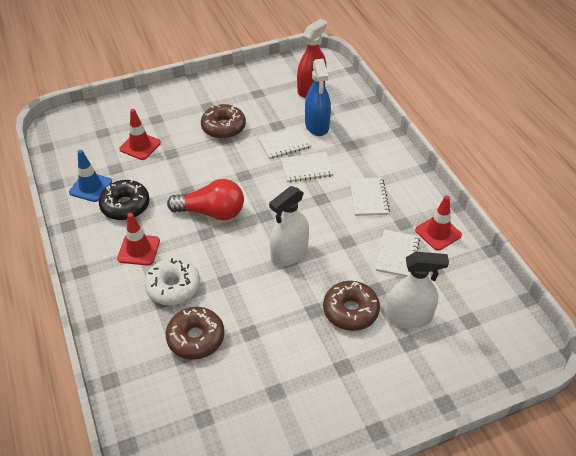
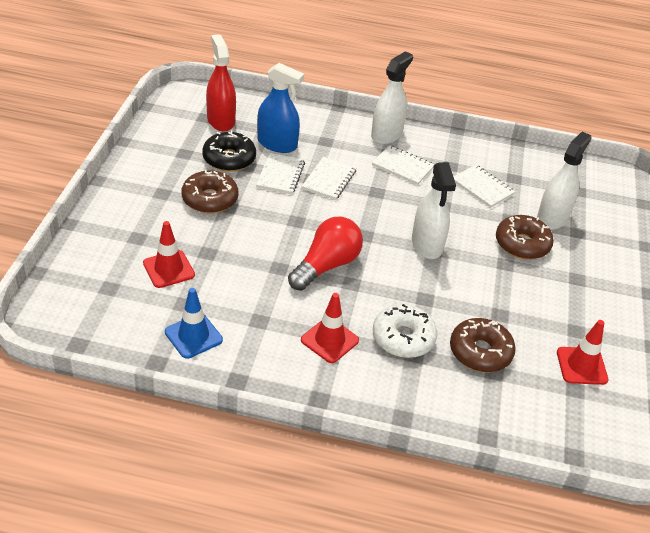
camera: 60 degrees left, 5 degrees down
(125, 206) = (253, 322): black donut -> black donut (229, 159)
(398, 171) = (386, 134): none -> white spray bottle
(438, 233) = (477, 155): red traffic cone -> red traffic cone (581, 366)

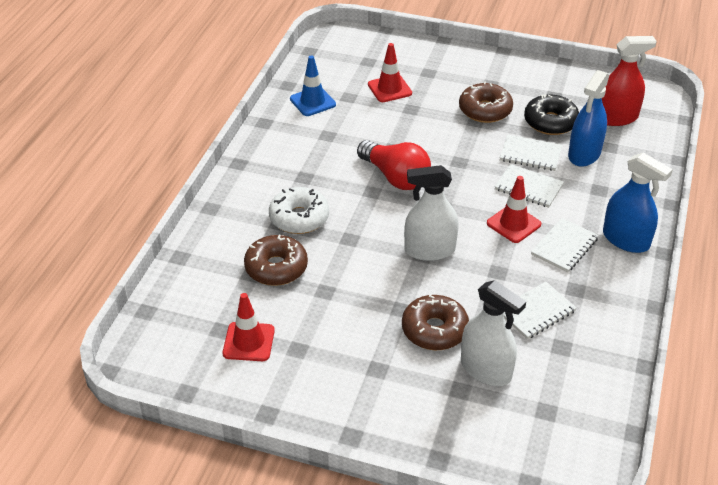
camera: 100 degrees right, 0 degrees up
(329, 340) = (301, 173): red traffic cone -> red traffic cone (513, 224)
(386, 134) = (626, 240): white spray bottle -> blue spray bottle

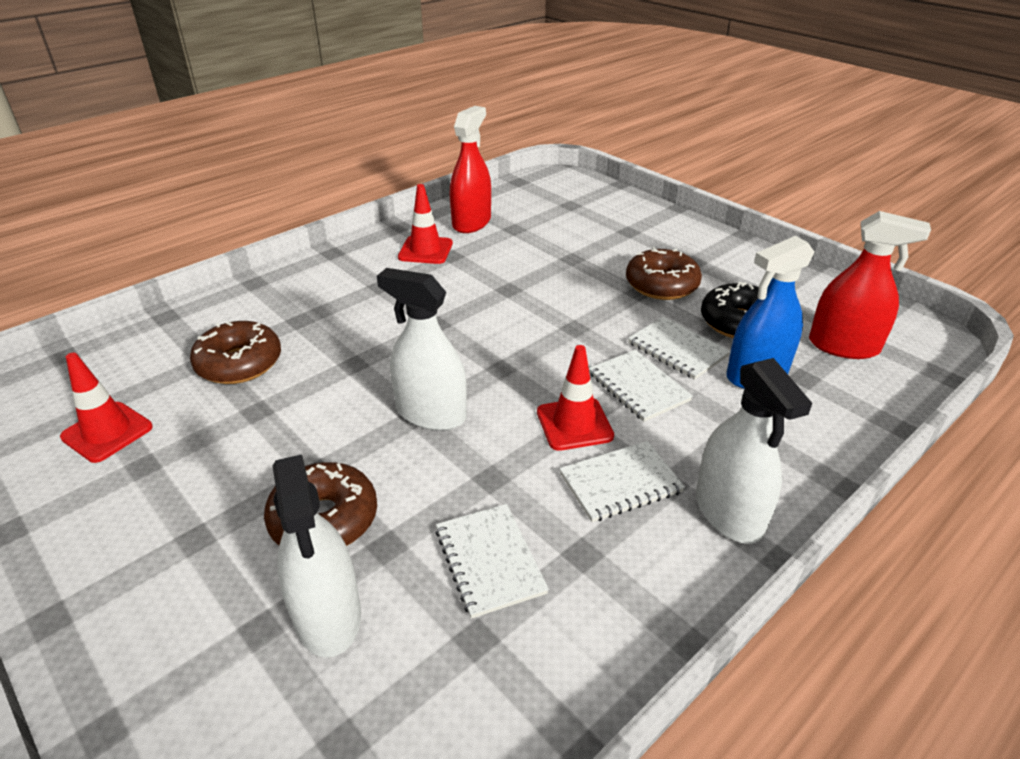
camera: 30 degrees right, 5 degrees down
(299, 218) = (326, 322): white donut -> none
(312, 102) = (471, 222): blue traffic cone -> red spray bottle
(389, 89) = (567, 234): red traffic cone -> red traffic cone (425, 250)
(395, 177) = (479, 318): red light bulb -> none
(536, 312) = (489, 561): white notebook -> white notebook turned 75 degrees clockwise
(626, 240) = (729, 512): blue spray bottle -> white spray bottle

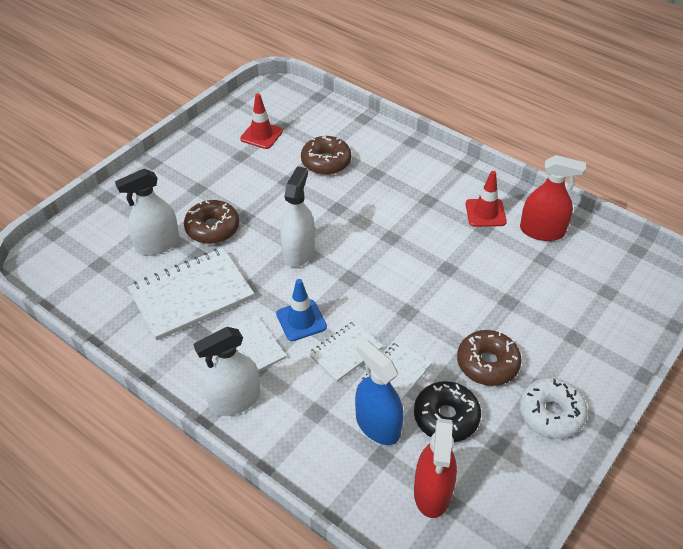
camera: 80 degrees right, 10 degrees up
(489, 561) = (191, 295): white notebook -> white notebook, size x1.80
(574, 424) = (301, 320): red traffic cone -> blue traffic cone
(727, 260) = (550, 413): none -> white donut

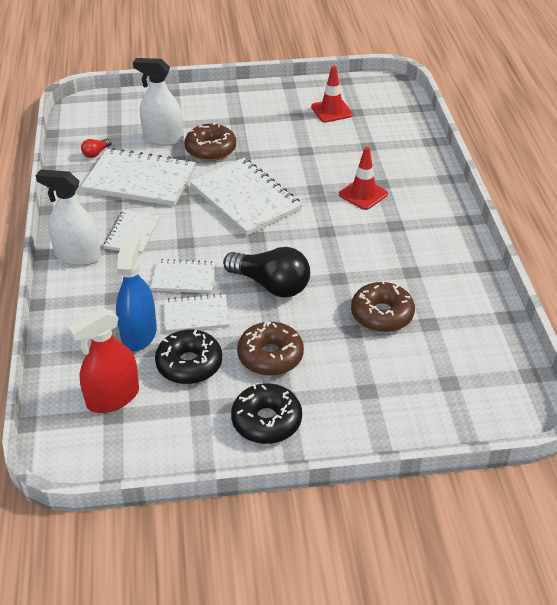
camera: 45 degrees right, 5 degrees down
(116, 297) = (96, 153): none -> red light bulb
(298, 252) = (245, 199): white spray bottle -> white notebook
(301, 320) = (184, 240): blue traffic cone -> none
(326, 162) = (353, 154): brown donut -> brown donut (382, 315)
(413, 308) = (271, 285): none -> black light bulb
(485, 213) = (430, 262): red traffic cone -> red traffic cone (363, 194)
(542, 231) = (460, 304): red spray bottle -> none
(550, 413) = (266, 421): white donut -> black donut

